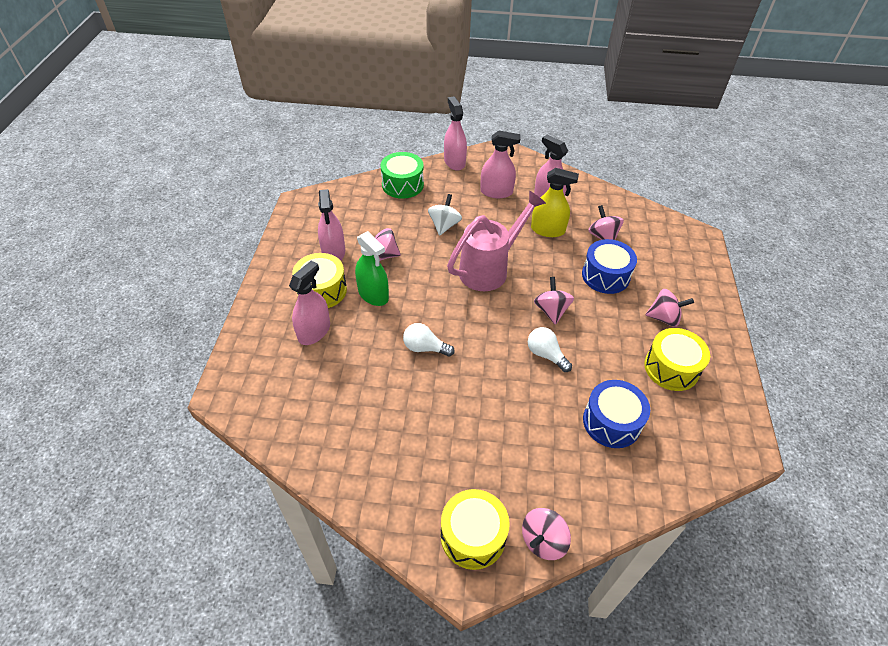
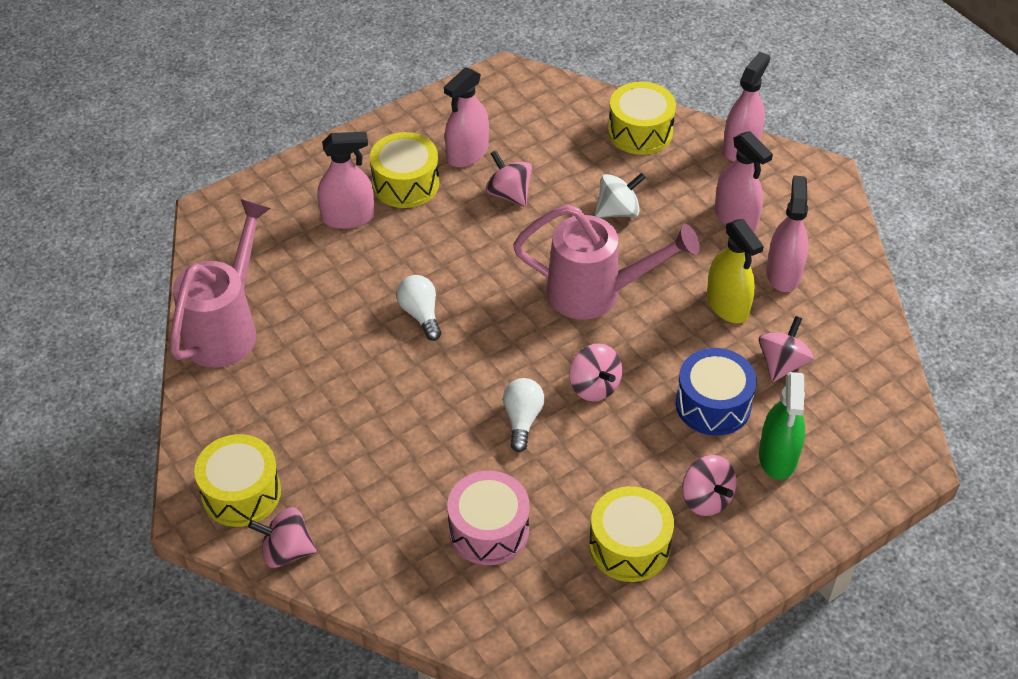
camera: 50 degrees right, 0 degrees up
(328, 451) = (227, 327): none -> pink watering can
(373, 294) = (445, 225): green spray bottle -> green spray bottle (778, 456)
(402, 185) = (640, 132): green drum -> yellow drum
(551, 311) = (594, 386): pink spinning top -> pink spinning top turned 105 degrees clockwise
(611, 422) = (488, 530): blue drum -> pink drum

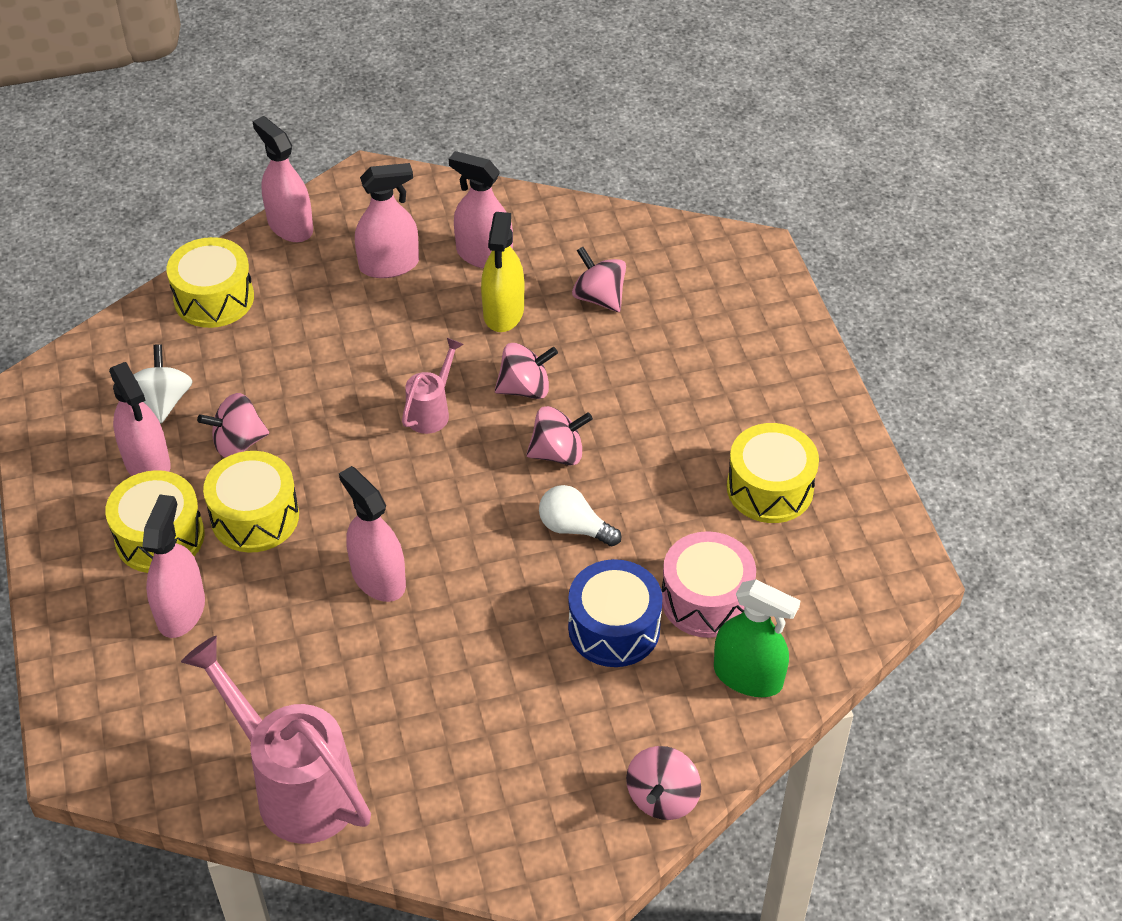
camera: 70 degrees left, 0 degrees up
(241, 493) = (561, 826): yellow drum -> yellow drum (255, 517)
(420, 314) = (378, 578): white light bulb -> pink spray bottle
(597, 293) = (432, 411): pink watering can -> pink watering can, size x0.51
(618, 211) = (322, 355): white spinning top -> white spinning top (163, 401)
(706, 499) = (737, 410): pink spinning top -> pink spinning top (525, 388)
(713, 404) = (625, 366): blue drum -> blue drum (614, 628)
(727, 305) = (503, 312): yellow spray bottle -> yellow spray bottle turned 105 degrees clockwise
(778, 456) = (709, 340): green spray bottle -> green spray bottle (748, 676)

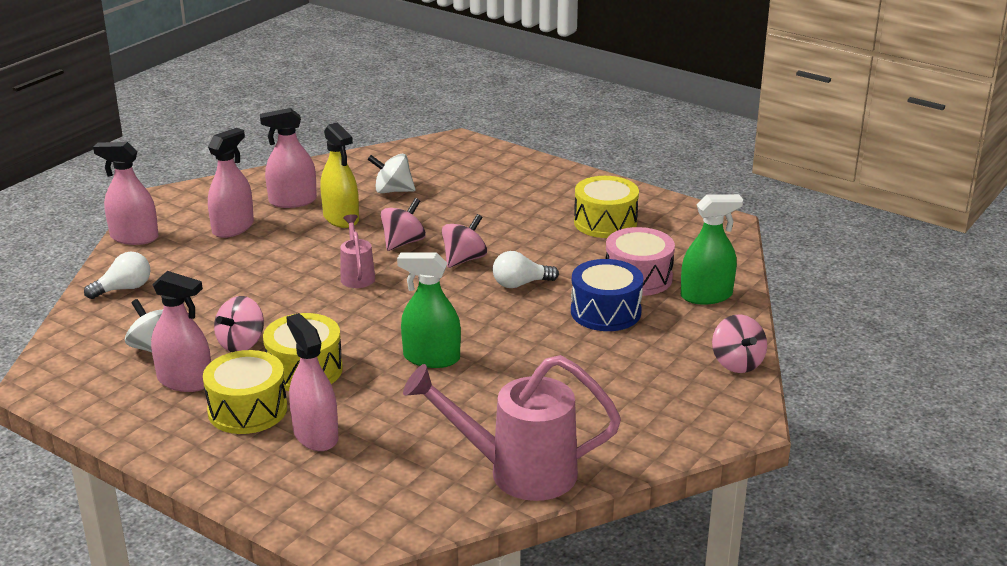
camera: 40 degrees left, 20 degrees down
(214, 298) = (124, 289): yellow drum -> white light bulb
(378, 578) = (431, 358): pink spray bottle -> green spray bottle
(599, 297) = (393, 191): pink spinning top -> white spinning top

